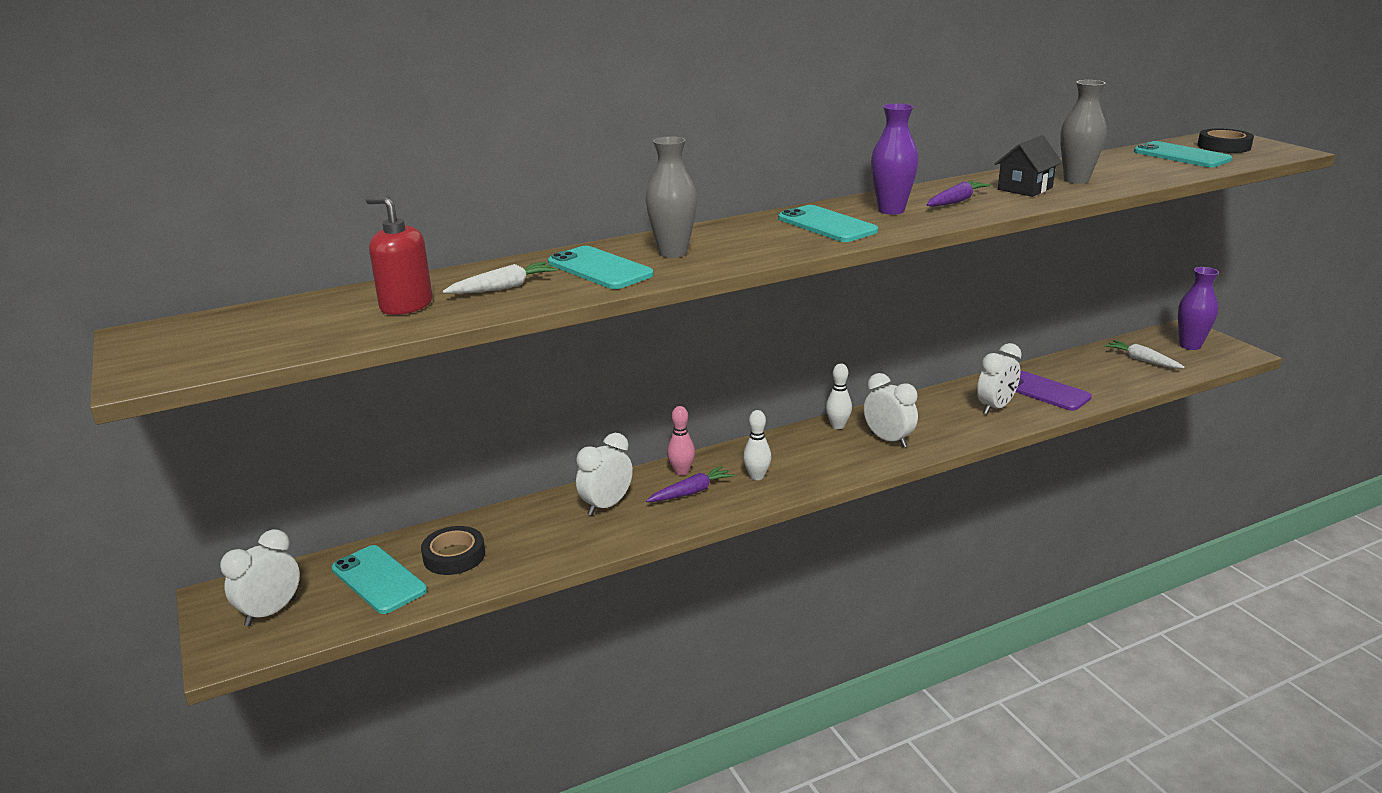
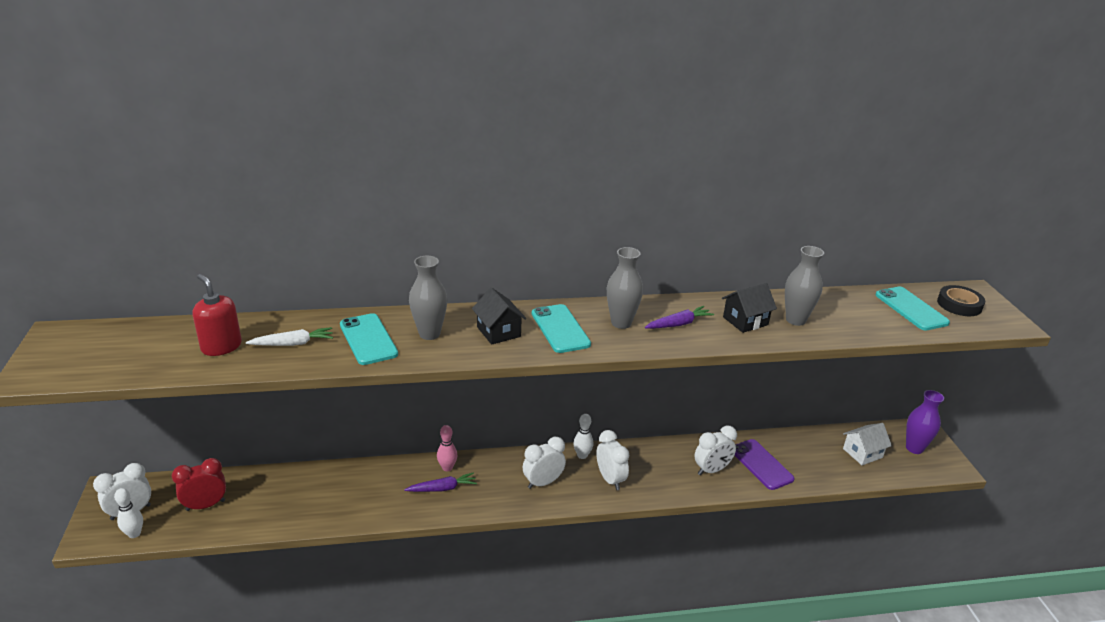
camera: 15 degrees right, 5 degrees up
(379, 580) = (205, 505): turquoise phone -> red clock
(454, 556) = (261, 499): black tape -> none
(606, 505) = (380, 484): white clock -> white clock (543, 482)
(756, 238) = (498, 332): none -> black house
(757, 476) = (495, 487): white bowling pin -> white bowling pin (134, 534)
(891, 210) = (621, 323): purple vase -> grey vase
(1142, 360) = (862, 453): white carrot -> white house

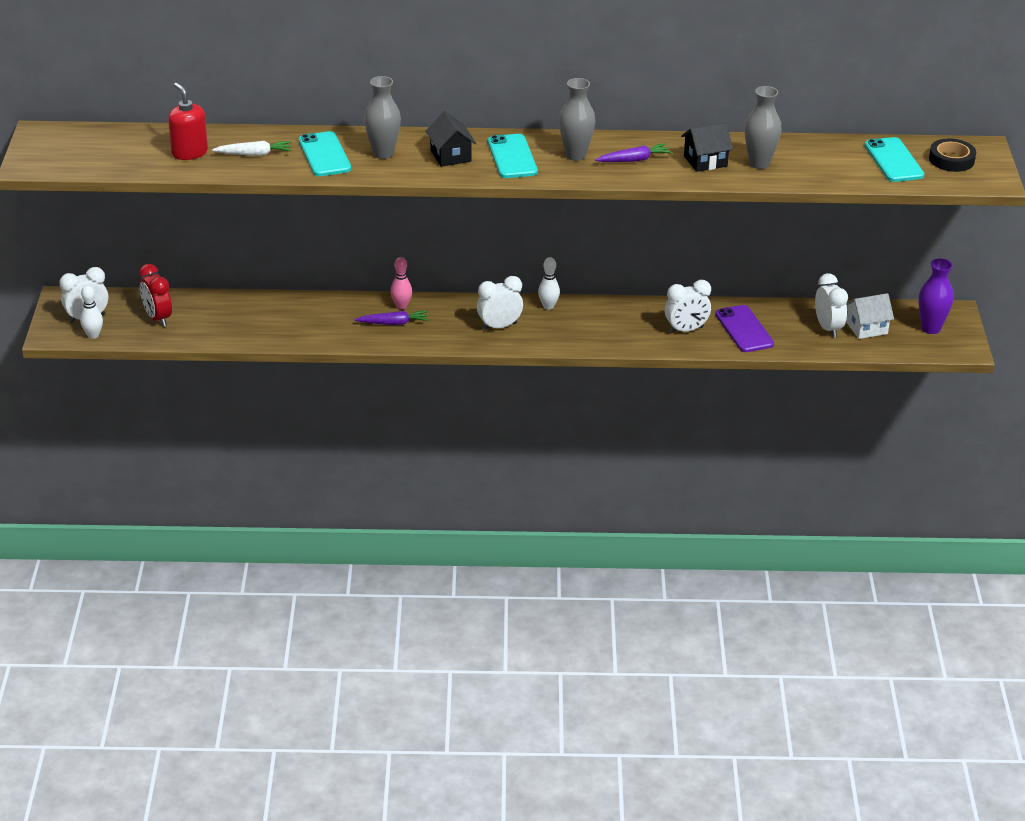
camera: 10 degrees right, 5 degrees up
(205, 505) = (158, 318): red clock -> red clock turned 105 degrees counterclockwise
(610, 479) = (572, 329): white clock -> white clock (828, 328)

